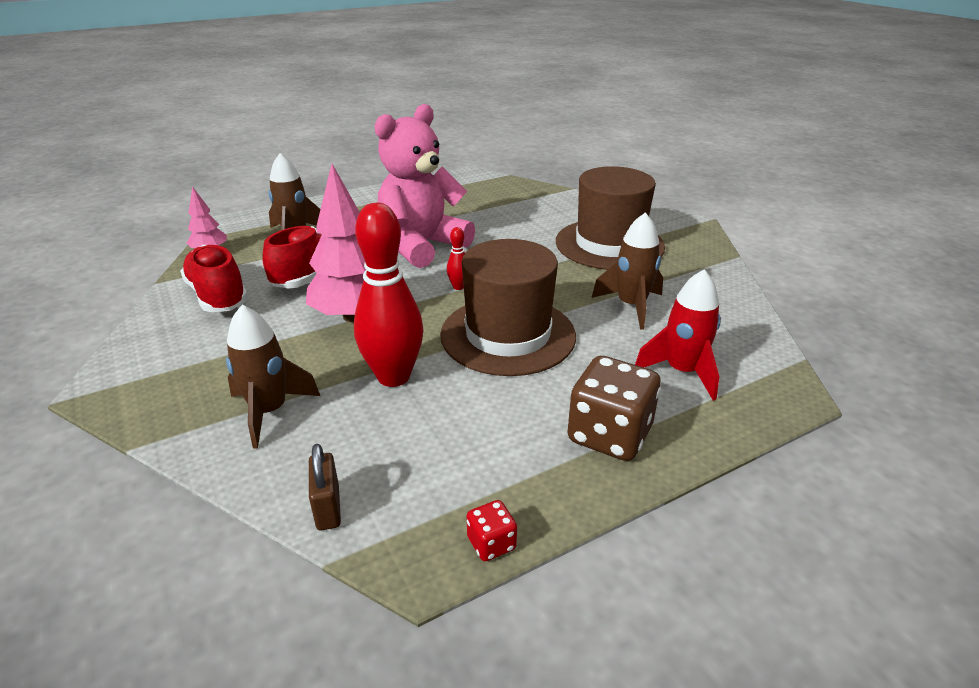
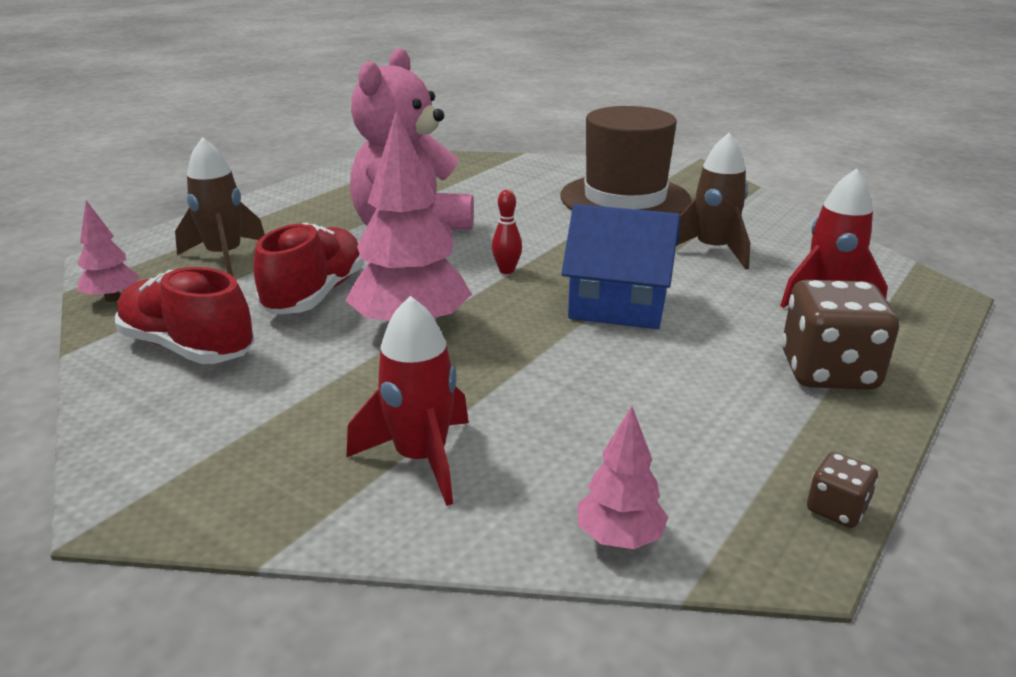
camera: 25 degrees left, 5 degrees down
(269, 411) = (421, 459): brown rocket -> red rocket
(328, 508) = (619, 538): brown padlock -> pink tree
(393, 376) = (536, 378): red bowling pin -> none
(491, 543) = (836, 509): red dice -> brown dice
(508, 335) = (618, 305): brown hat -> blue house

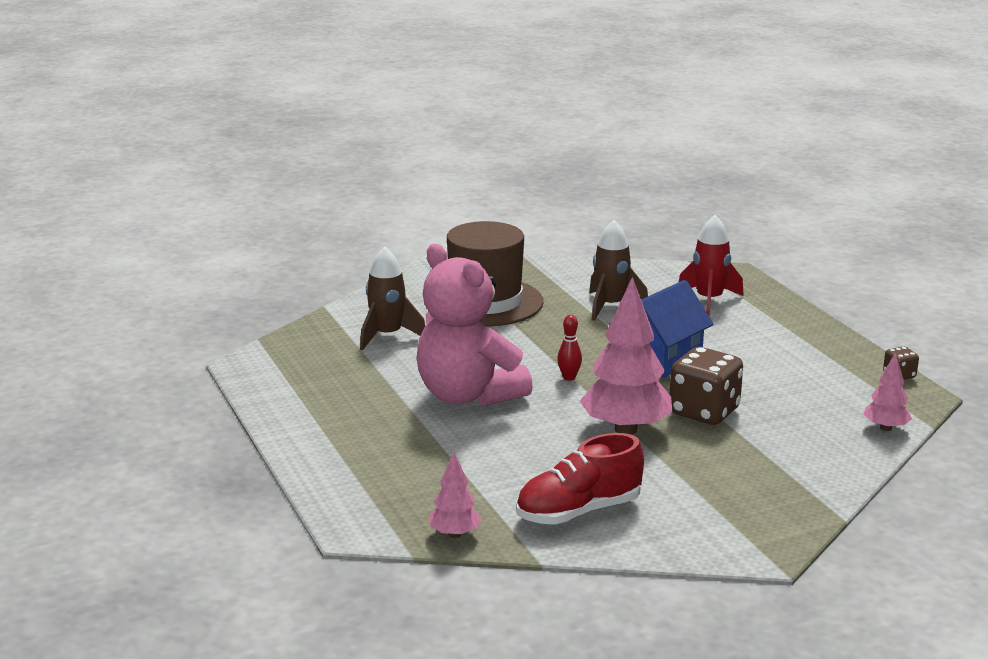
camera: 60 degrees left, 5 degrees down
(225, 257) = (418, 477): brown rocket -> brown rocket (387, 336)
(315, 294) = (536, 452): red shoe -> none
(421, 459) = (784, 460): red rocket -> none
(828, 372) = (788, 332): brown dice -> brown dice (704, 412)

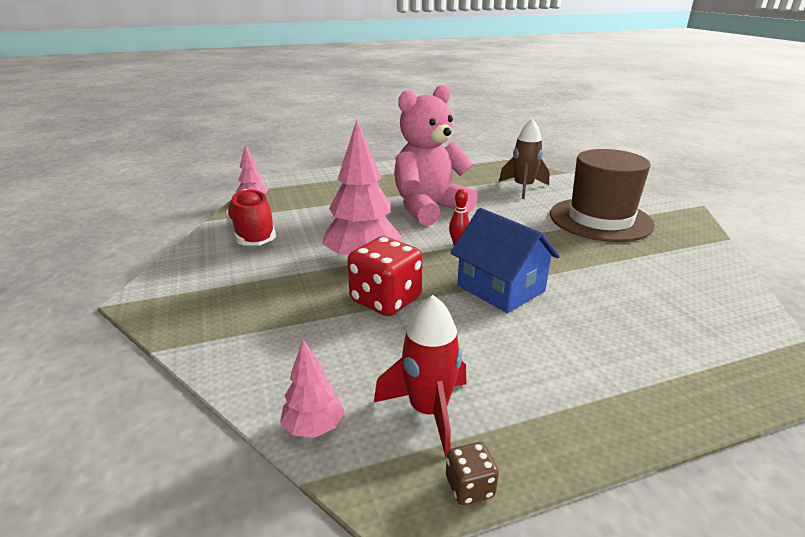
camera: 95 degrees right, 5 degrees up
(611, 306) = (621, 274): brown rocket -> none
(704, 412) = (386, 300): brown dice -> red dice
(709, 300) = (674, 338): red rocket -> red rocket (428, 411)

